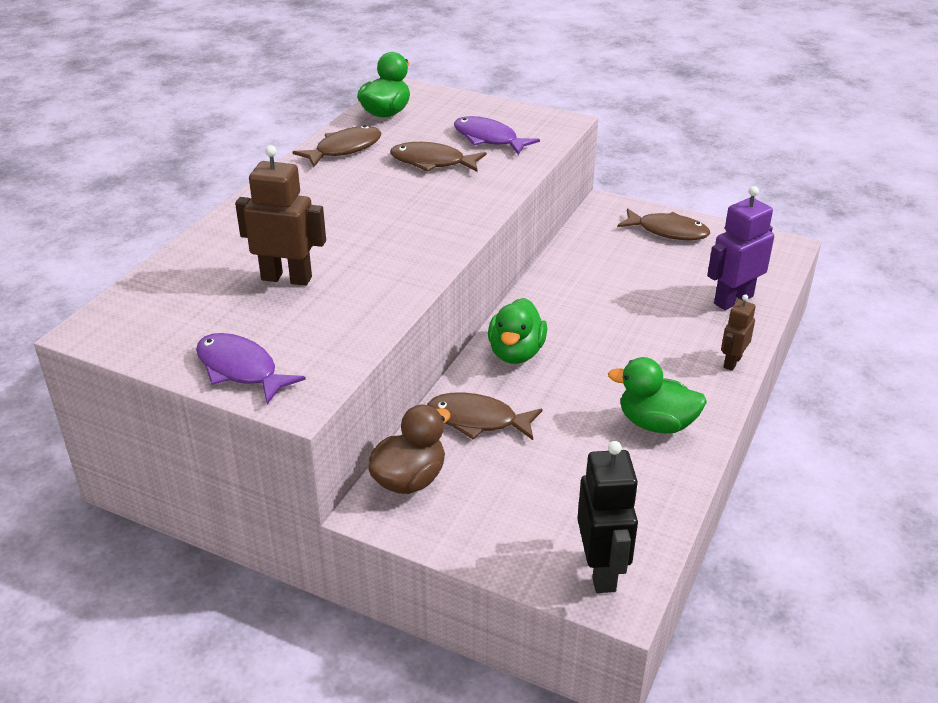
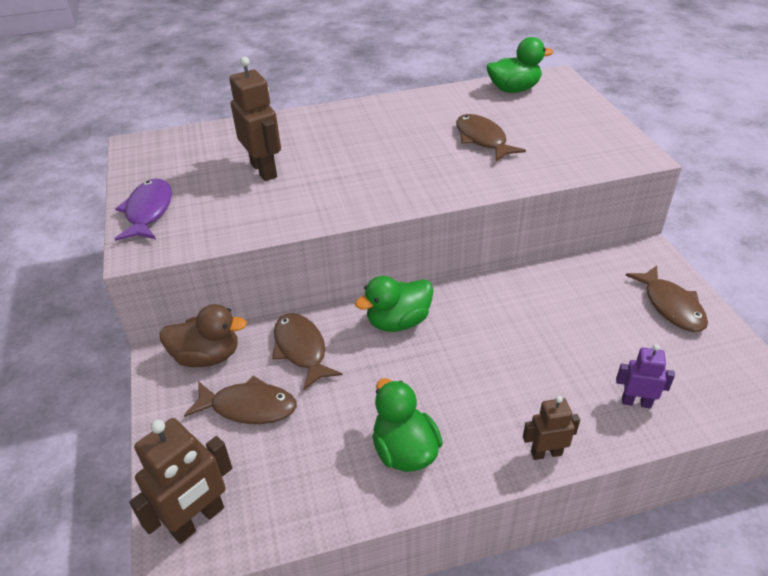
camera: 50 degrees right, 5 degrees up
(344, 149) = (442, 103): brown fish -> brown fish (249, 407)
(488, 139) = (554, 142): purple fish -> none
(601, 570) = (198, 520): black robot -> brown robot
(733, 300) = (636, 402): purple robot -> purple robot, size x0.59

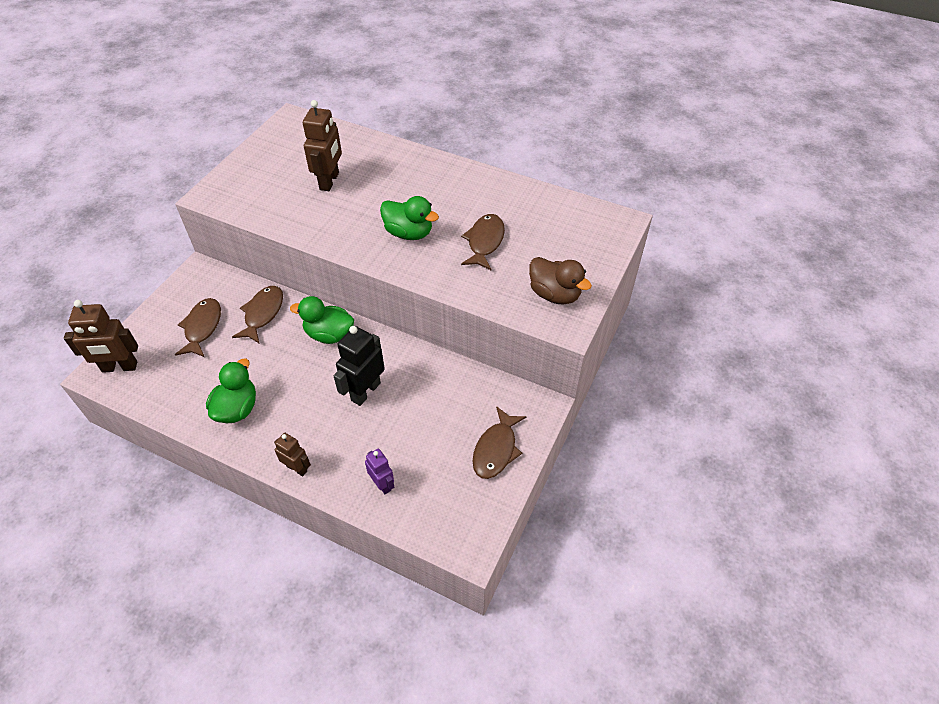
camera: 40 degrees right, 10 degrees up
(148, 211) = (241, 173): purple fish -> none
(207, 356) = (218, 283): brown duck -> brown duck (554, 294)
(249, 407) = (202, 327): brown fish -> brown fish turned 135 degrees counterclockwise
(504, 342) = (365, 391): none -> black robot
(514, 89) = (572, 213): green duck -> green duck (409, 233)

